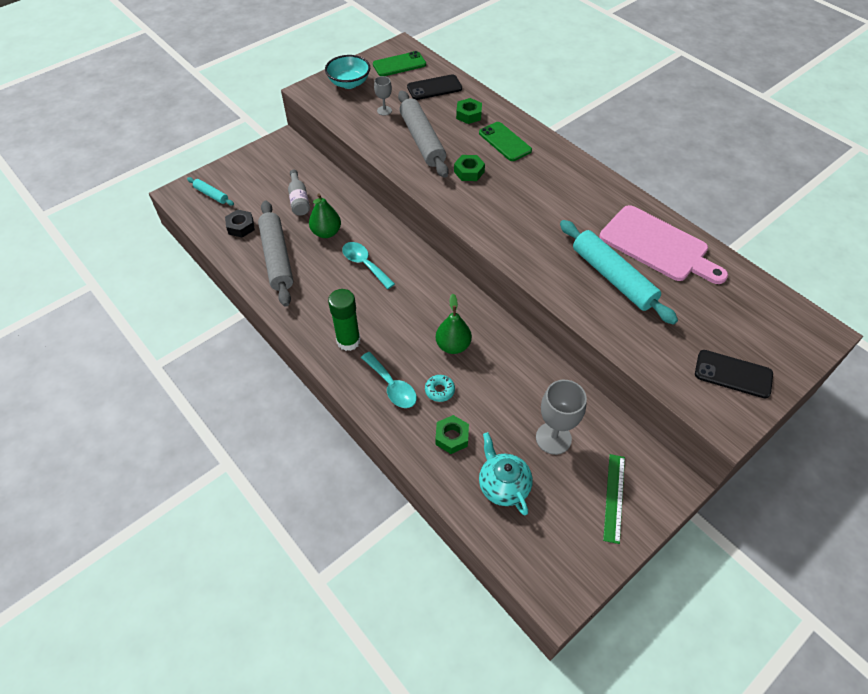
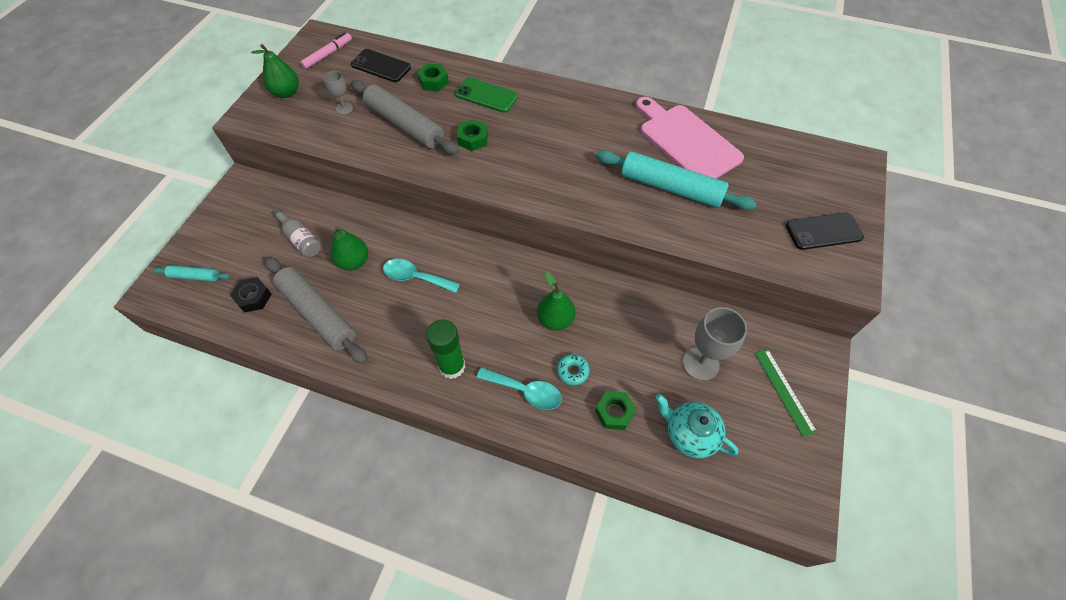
camera: 30 degrees left, 5 degrees up
(349, 83) = (286, 93): turquoise bowl -> green pear
(399, 64) = (328, 54): green phone -> pink marker
(434, 88) = (381, 66): black phone -> black phone turned 75 degrees clockwise
(657, 246) = (686, 141): pink cutting board -> pink cutting board turned 135 degrees counterclockwise

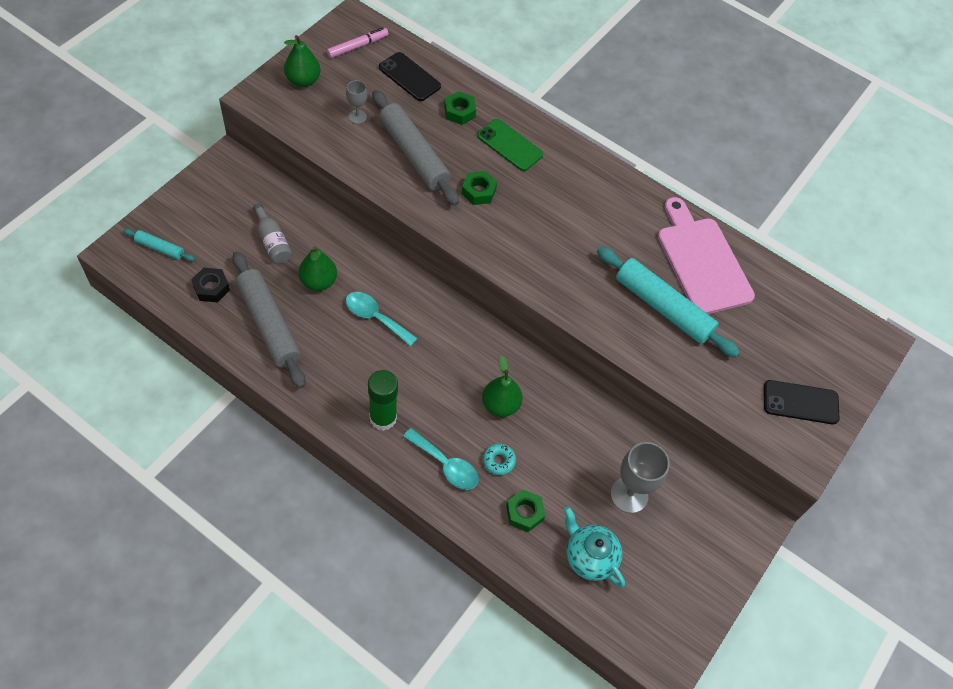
camera: 10 degrees right, 0 degrees up
(784, 391) = (701, 548): green ruler -> none

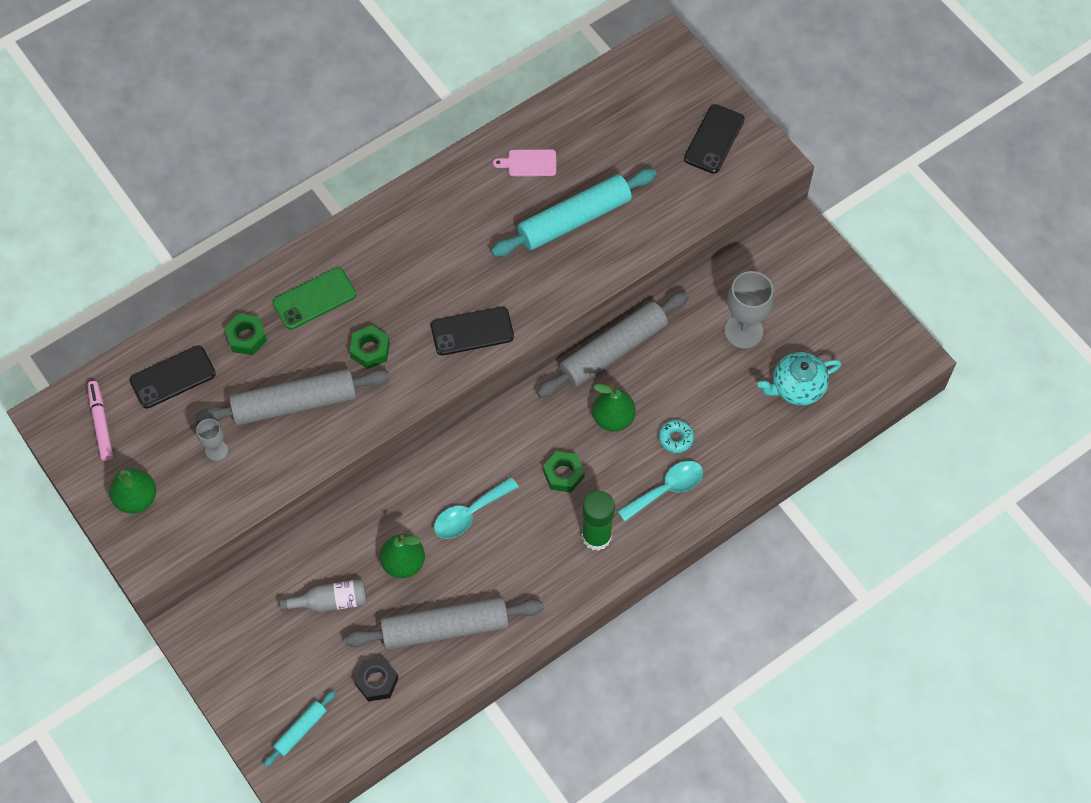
camera: 65 degrees left, 5 degrees up
(523, 257) = (472, 331): none -> black phone
(524, 513) = (737, 431): green nut -> green nut (563, 474)
(566, 390) = (613, 350): none -> grey rolling pin
(702, 261) = (529, 163): pink cutting board -> pink cutting board, size x0.42

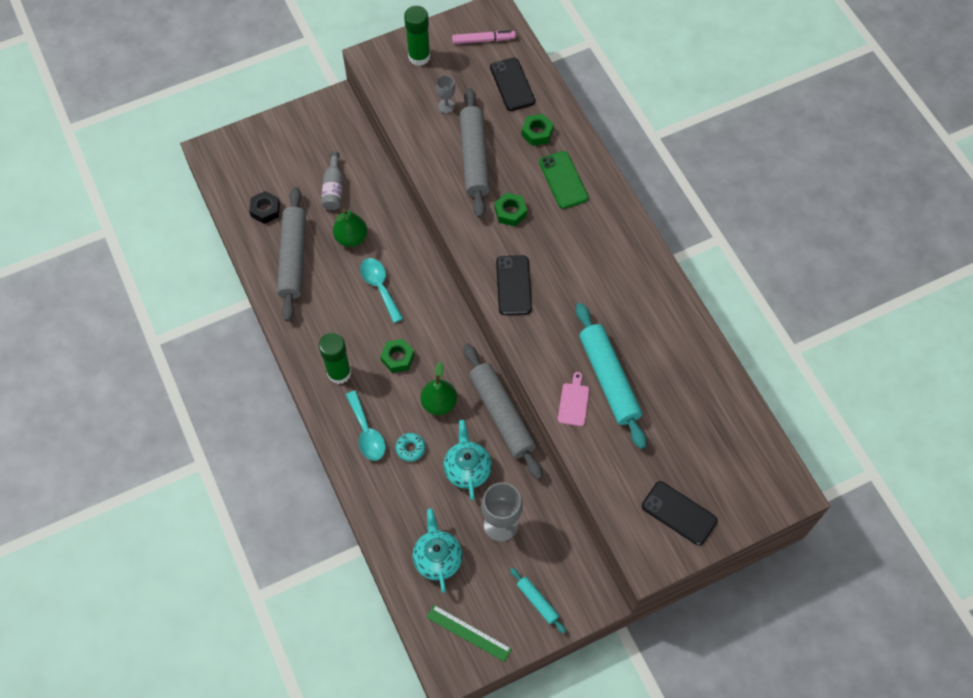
camera: 100 degrees right, 0 degrees up
(136, 498) = (419, 57): green pear -> green glue stick
(300, 730) = (244, 161): turquoise rolling pin -> turquoise rolling pin (537, 601)
(529, 163) = (671, 352): pink cutting board -> pink cutting board (573, 402)
(687, 375) = (467, 469): none -> turquoise teapot
(868, 343) = (468, 633): none -> green ruler

